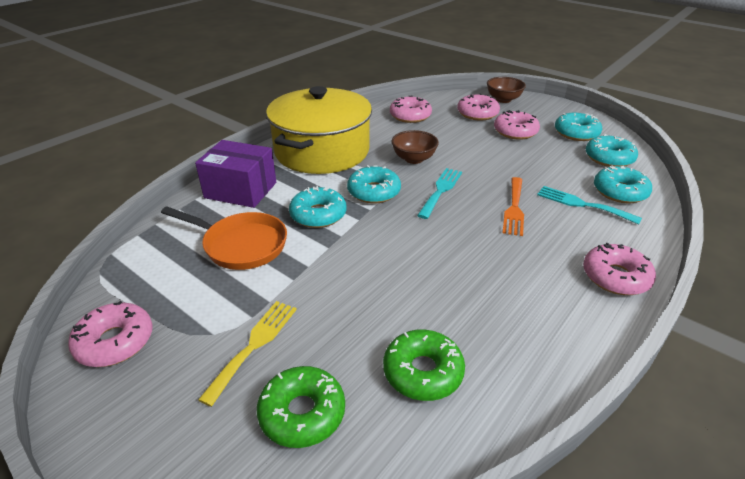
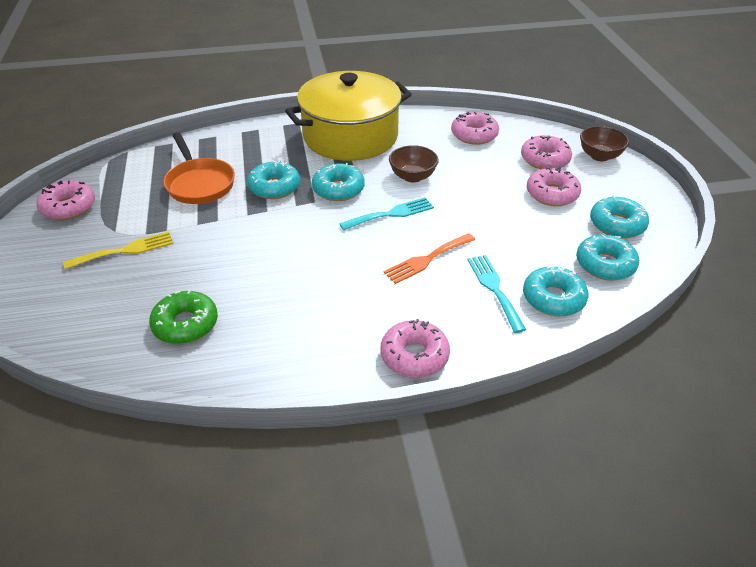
camera: 40 degrees right, 5 degrees up
(241, 190) = (251, 143): purple box -> none
(302, 413) = (98, 302): green donut -> none

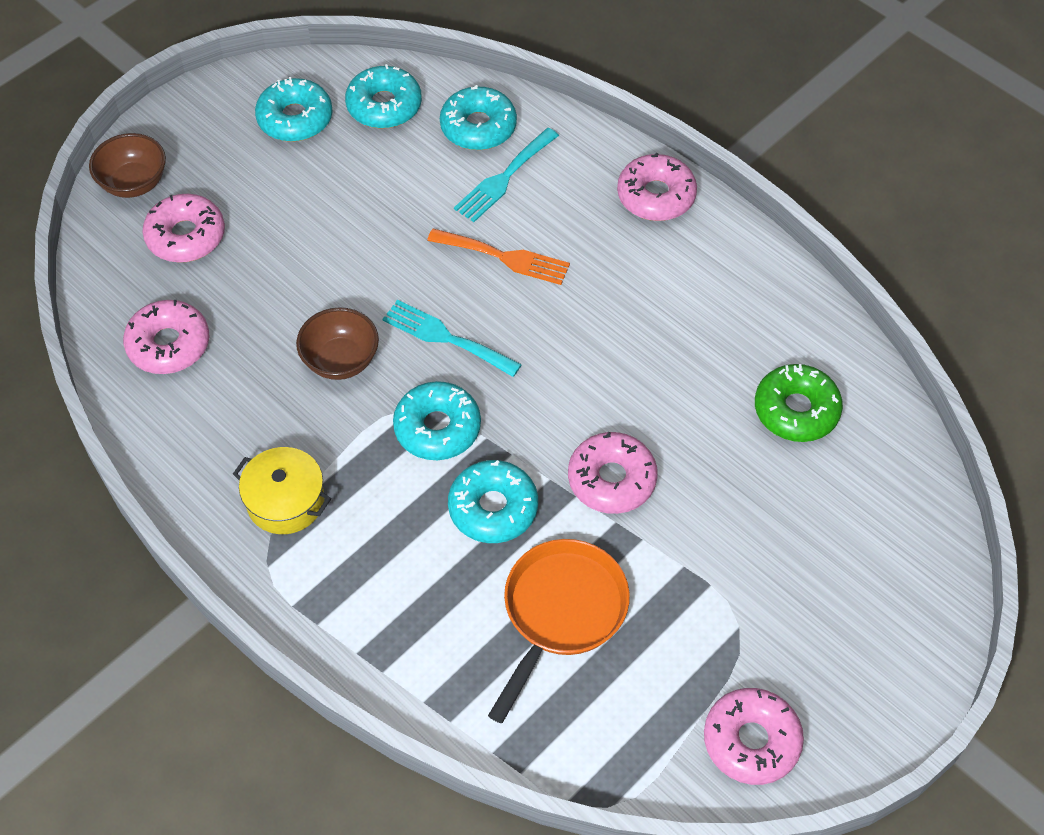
camera: 125 degrees left, 15 degrees up
(125, 250) = (758, 578): yellow fork -> none
(350, 136) = (285, 501): yellow pot -> yellow pot, size x0.43
(552, 194) = (271, 198): pink donut -> pink donut (611, 479)

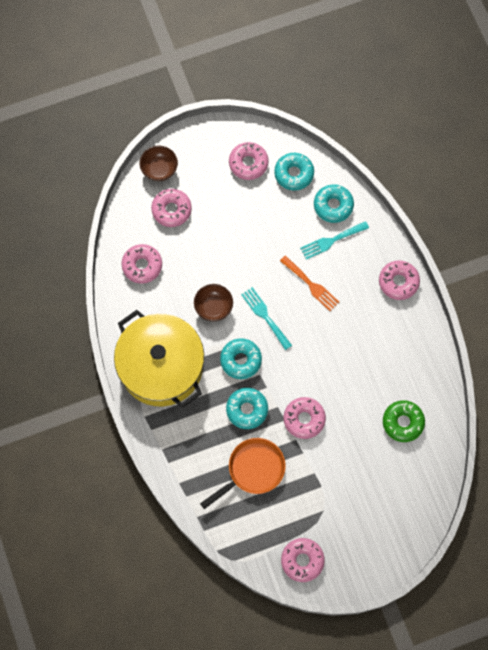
camera: 25 degrees right, 15 degrees up
(285, 501) = (161, 366): yellow pot -> yellow pot, size x2.30
(295, 119) = (248, 163): turquoise donut -> pink donut

